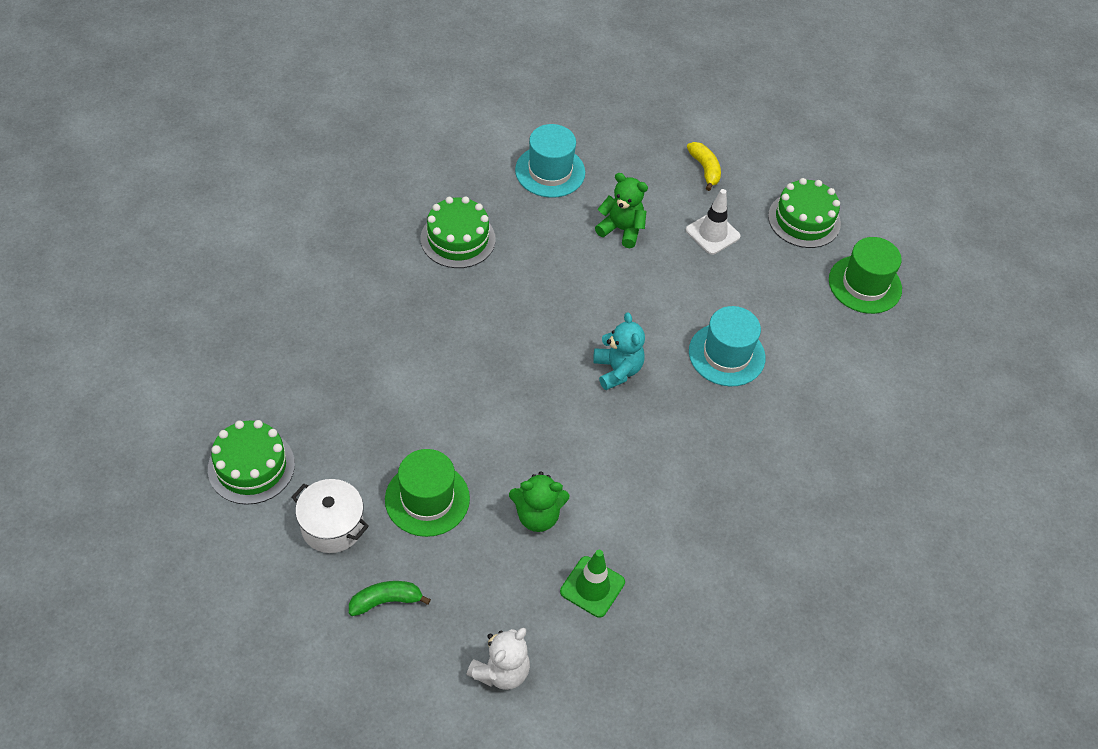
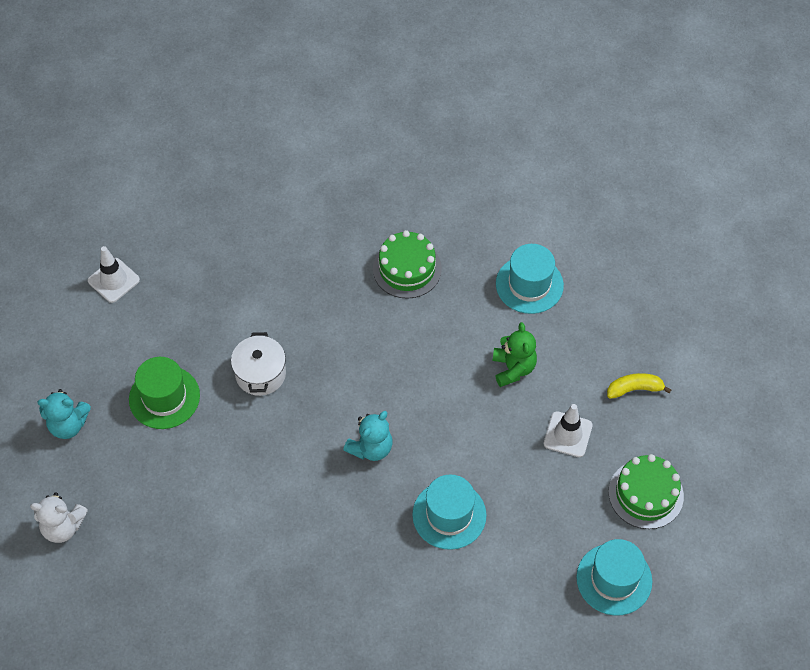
camera: 60 degrees right, 5 degrees up
(251, 466) = (113, 280): green cake -> white traffic cone
(332, 526) = (102, 356): white pot -> white pot (260, 374)
(386, 601) = (68, 425): green banana -> turquoise teddy bear
(537, 516) = (201, 473): green teddy bear -> none
(592, 587) = (168, 544): green traffic cone -> none
(705, 169) = (634, 389): yellow banana -> yellow banana turned 135 degrees counterclockwise
(865, 284) = (614, 579): green hat -> turquoise hat

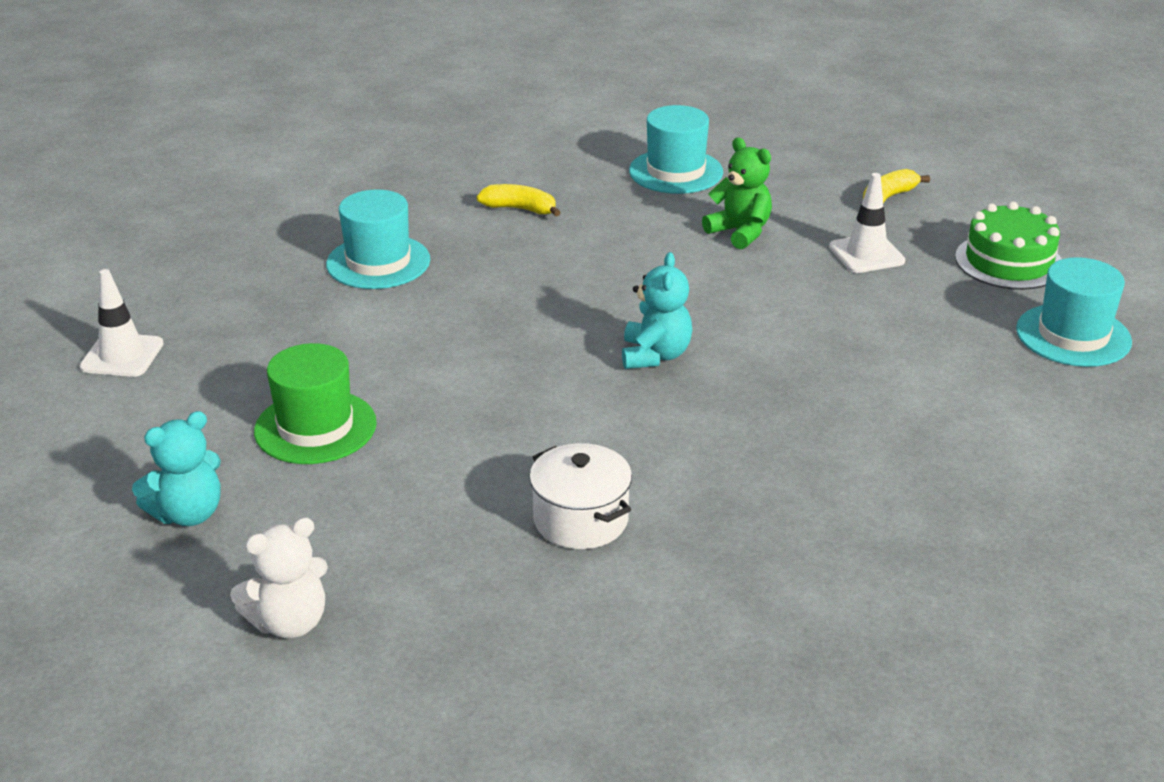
camera: 35 degrees left, 25 degrees down
(260, 374) = (432, 354): white pot -> white pot (580, 520)
(407, 269) = (520, 209): green cake -> yellow banana
(449, 515) = (823, 368): turquoise hat -> turquoise hat (378, 262)

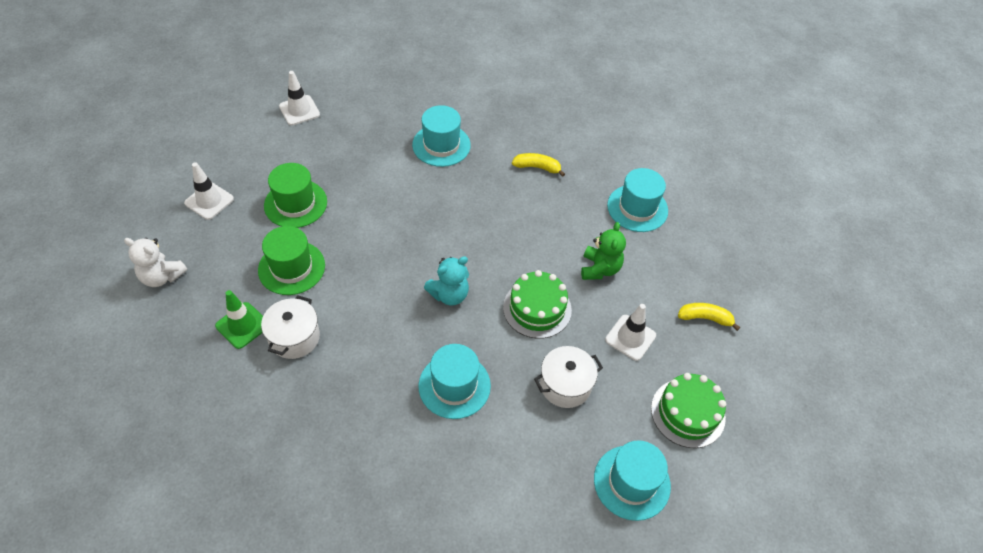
camera: 50 degrees right, 20 degrees up
(188, 514) = (209, 201): turquoise teddy bear -> white traffic cone
(441, 476) = (291, 268): none -> green hat
(499, 565) = (242, 325): none -> green traffic cone
(520, 209) = (537, 167): yellow banana -> yellow banana turned 60 degrees counterclockwise
(753, 299) = (537, 308): none -> green cake
(812, 408) = (454, 386): none -> turquoise hat
(893, 325) = (565, 385): none -> white pot

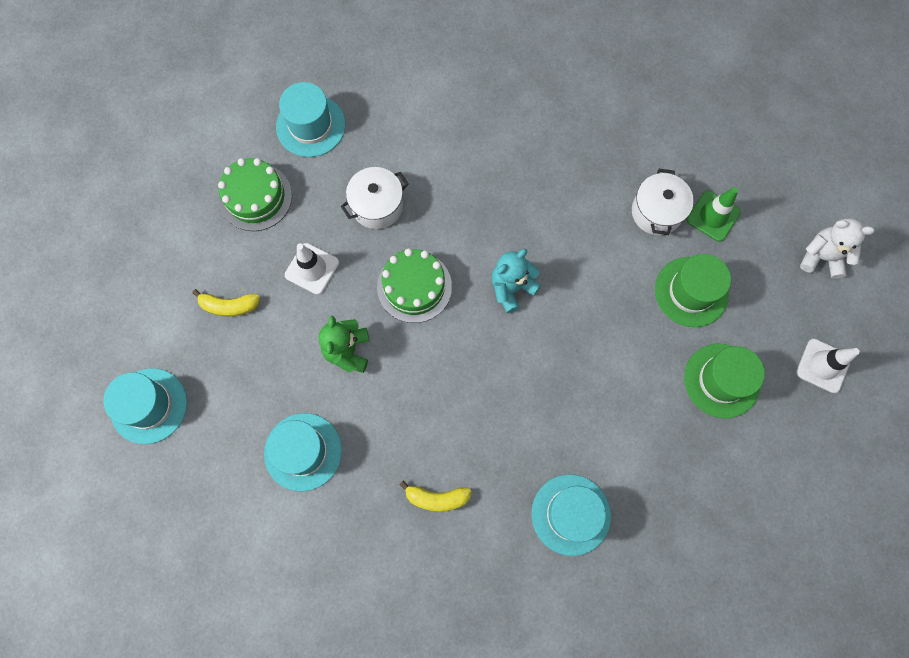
camera: 175 degrees right, 20 degrees up
(299, 110) = (780, 543): white traffic cone -> none
(454, 386) = (485, 188): turquoise hat -> turquoise hat (149, 406)

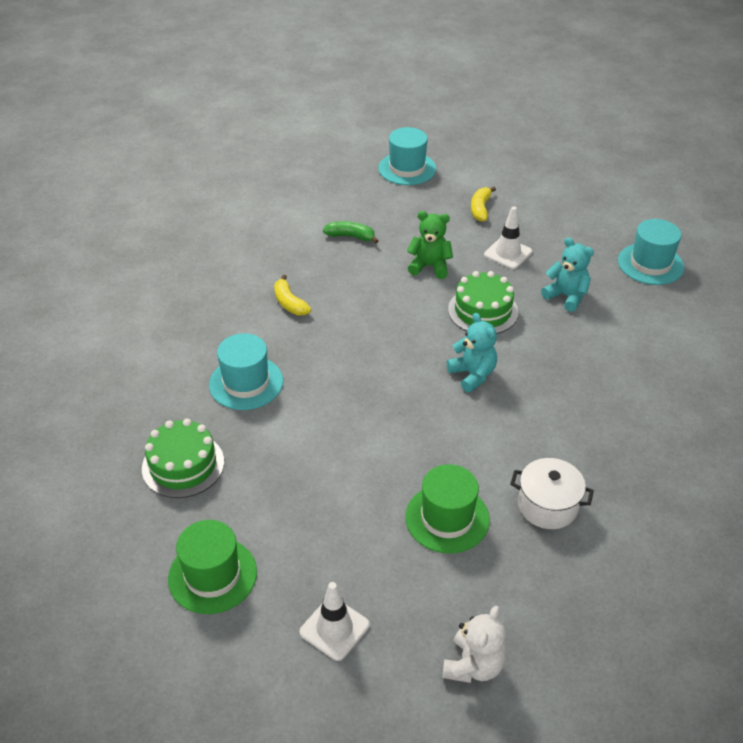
camera: 100 degrees right, 30 degrees down
(255, 197) = (578, 228): green cake -> green cake (183, 465)
(303, 451) = (351, 236): turquoise hat -> green banana
(377, 206) = (566, 296): white pot -> turquoise teddy bear
(437, 498) = (289, 303): yellow banana -> yellow banana turned 45 degrees counterclockwise
(713, 216) = (539, 559): green traffic cone -> none
(721, 380) = (341, 524): green hat -> green hat (212, 575)

